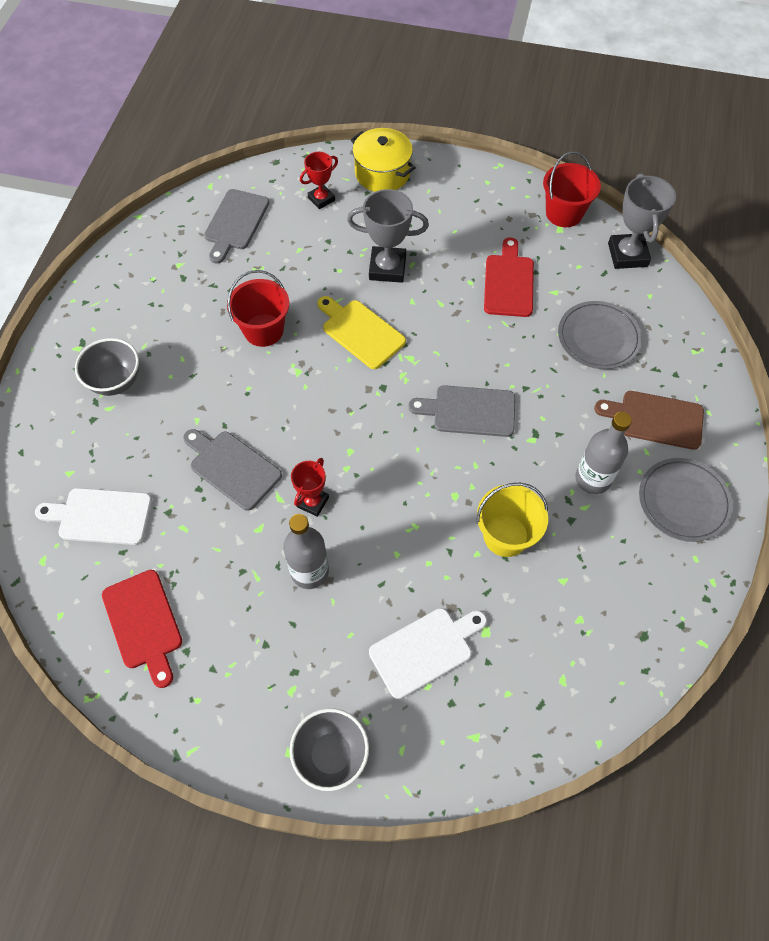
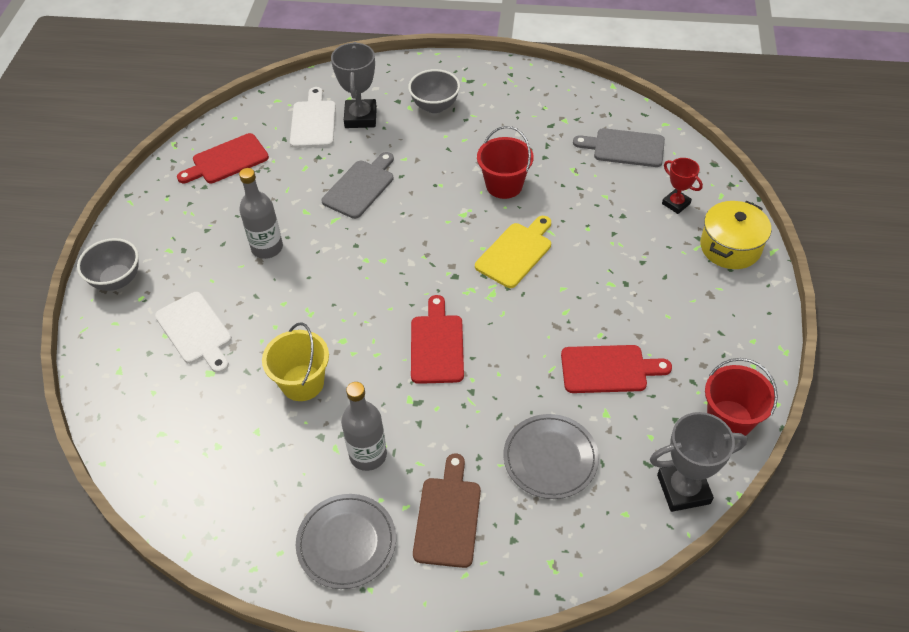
camera: 85 degrees right, 10 degrees down
(312, 502) = (331, 241): red trophy -> none
(387, 268) = (600, 264): grey trophy -> grey trophy (360, 117)
(469, 411) = (437, 345): grey cutting board -> red cutting board

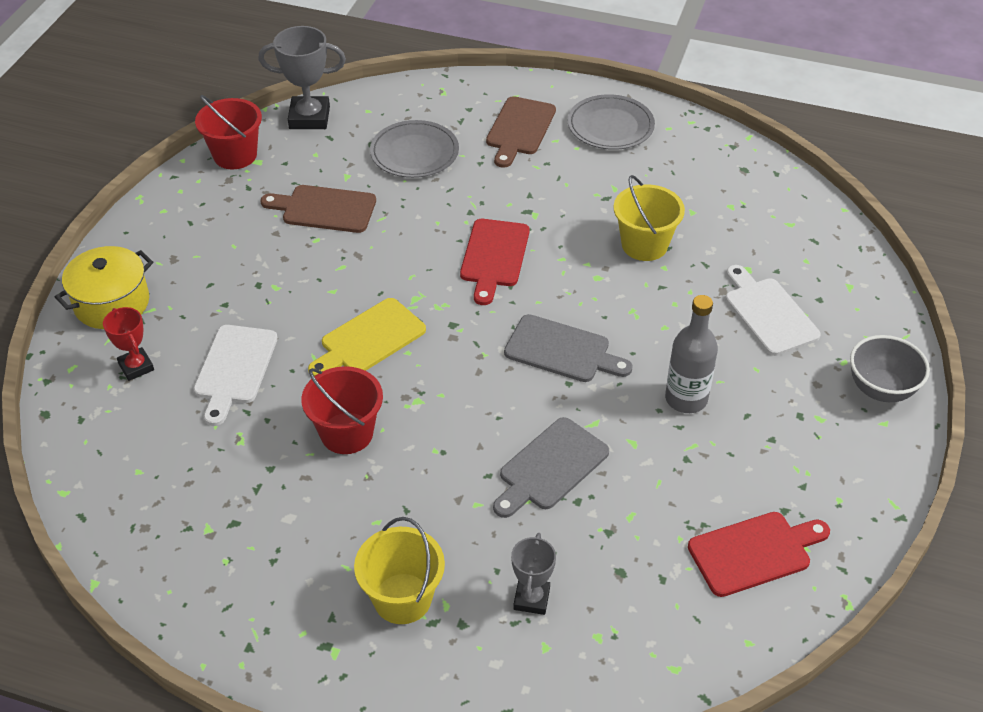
camera: 170 degrees left, 5 degrees down
(313, 121) = (612, 605): white cutting board -> white cutting board (234, 369)
(360, 117) = (531, 599): grey trophy -> grey trophy, size x0.61
(368, 455) = (583, 179): grey bottle -> none
(435, 106) = (402, 598): grey bowl -> yellow bucket
(608, 369) = (324, 209): red cutting board -> brown cutting board
(624, 148) = (148, 462): grey cutting board -> grey cutting board (562, 351)

